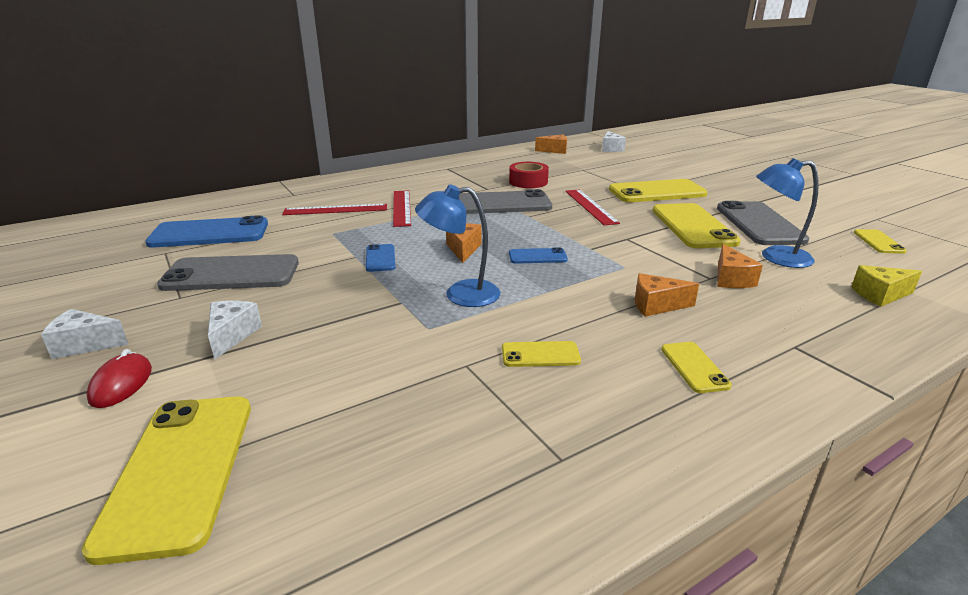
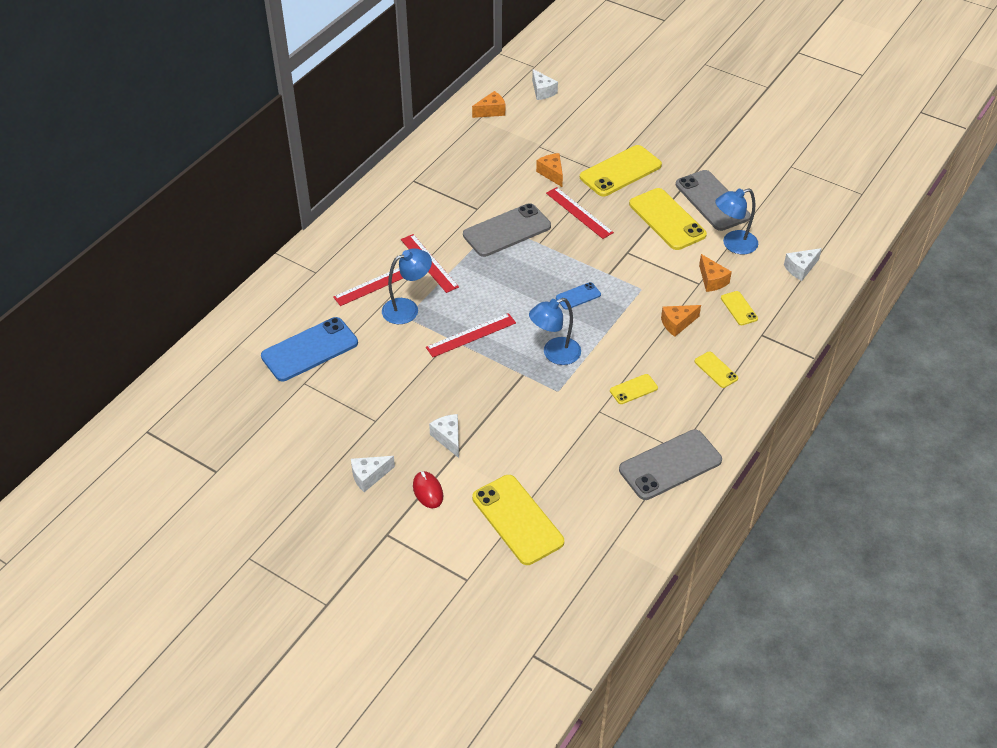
camera: 25 degrees left, 20 degrees up
(231, 274) = (383, 388): grey phone -> grey phone (670, 465)
(341, 228) = (407, 308): none -> blue lamp
(380, 258) = (471, 335): blue phone -> red ruler
(463, 249) = (521, 305): orange cheese -> orange cheese (551, 173)
(528, 182) = (505, 185): red tape -> none
(878, 242) = (795, 201): yellow phone -> yellow phone (739, 308)
(880, 295) = (800, 268): yellow cheese -> white cheese

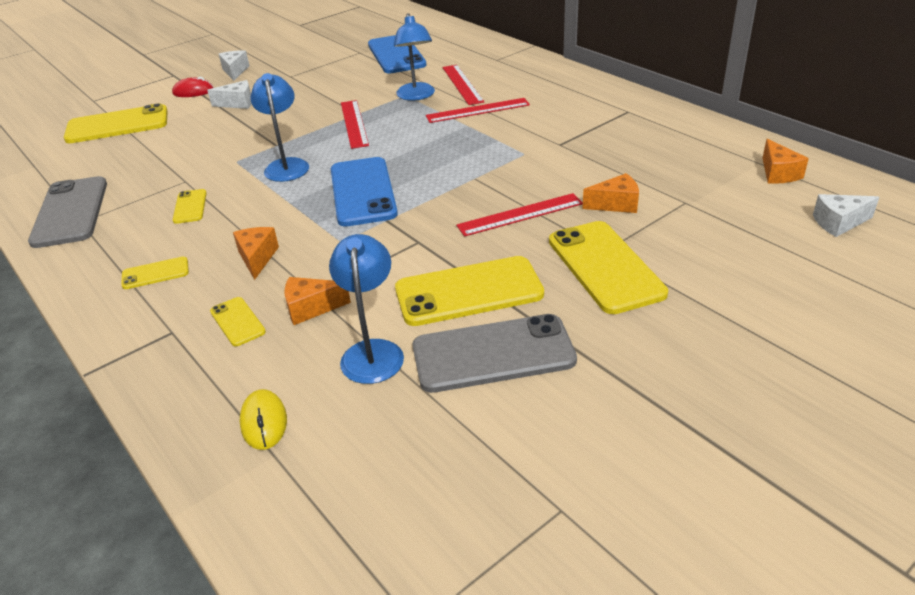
camera: 110 degrees right, 10 degrees down
(507, 231) = (508, 159): grey phone -> none
(578, 296) = (363, 192): blue phone -> blue phone, size x2.06
(739, 308) = (237, 322): yellow phone -> yellow phone turned 60 degrees clockwise
(800, 268) = (264, 422): white cheese -> yellow mouse

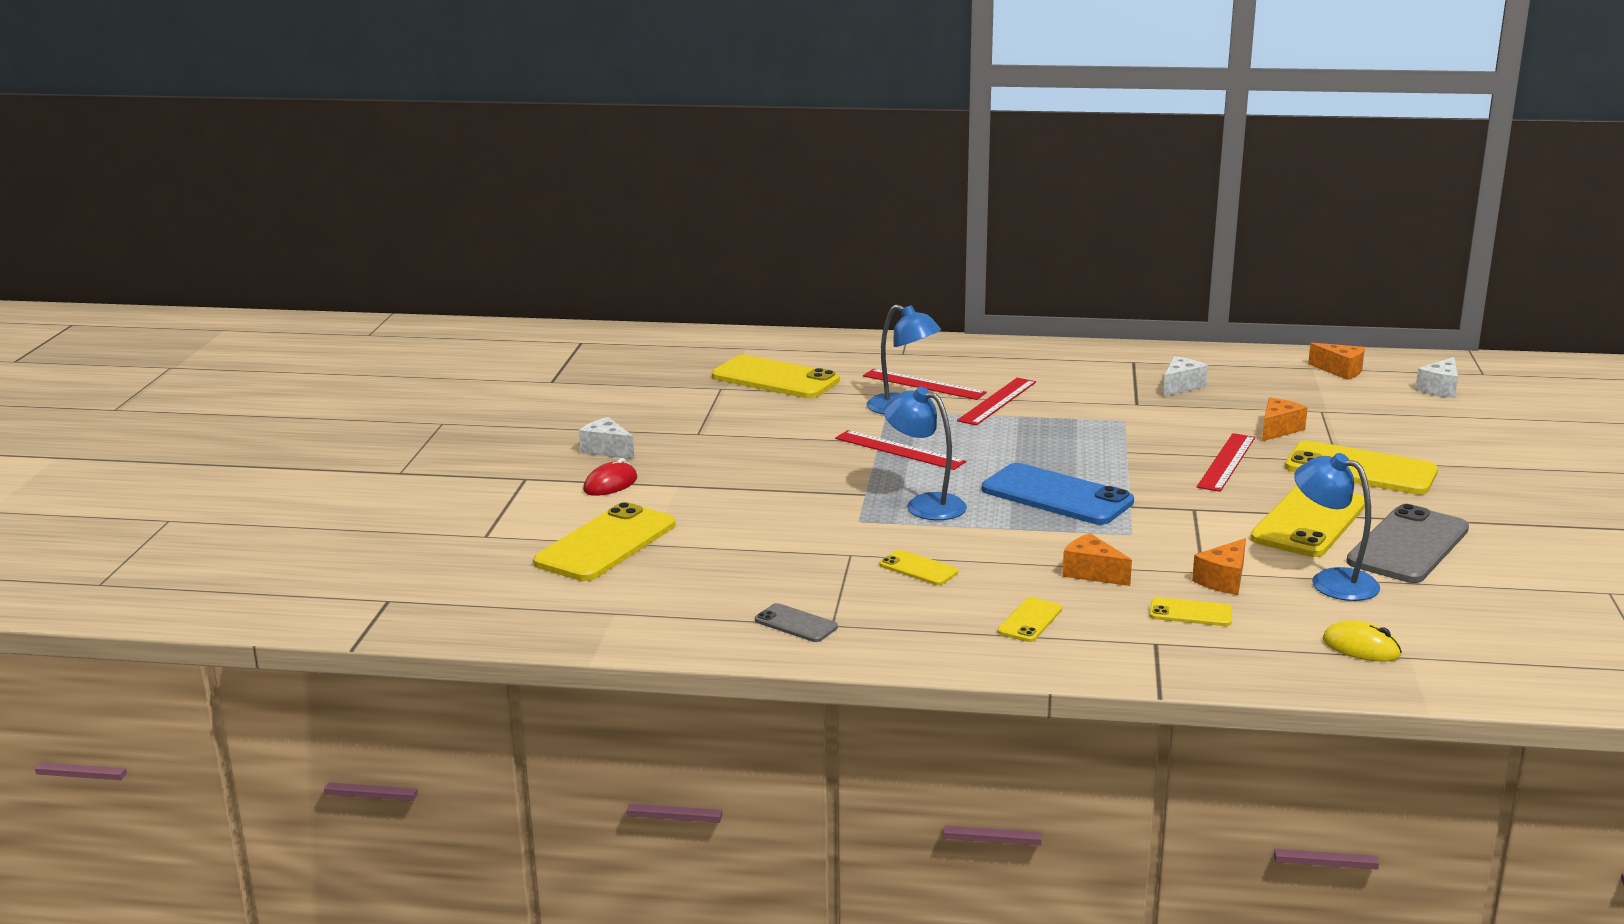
camera: 45 degrees left, 15 degrees down
(70, 212) = (796, 624): grey phone -> grey phone, size x0.49
(238, 103) = (707, 476): white cheese -> white cheese (1181, 386)
(396, 55) = (775, 379): blue phone -> yellow phone

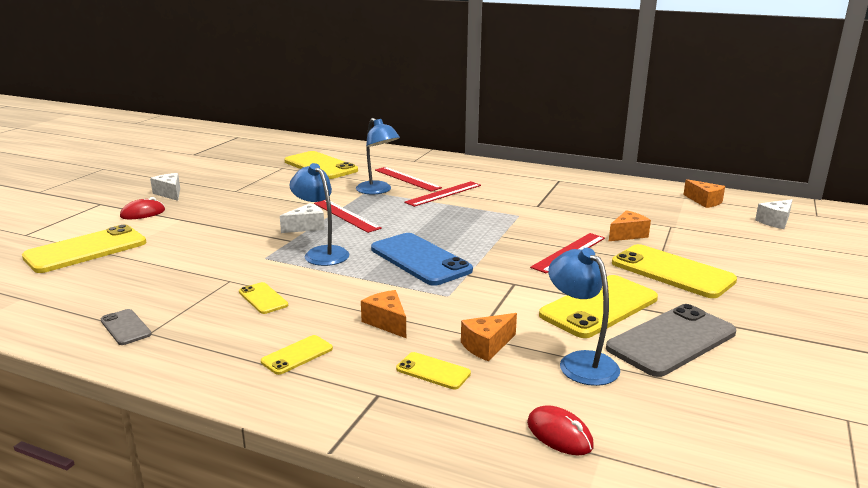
camera: 15 degrees right, 0 degrees up
(1181, 386) = (578, 198): white cheese -> white cheese (307, 227)
(1361, 647) = (559, 435): yellow mouse -> red mouse

